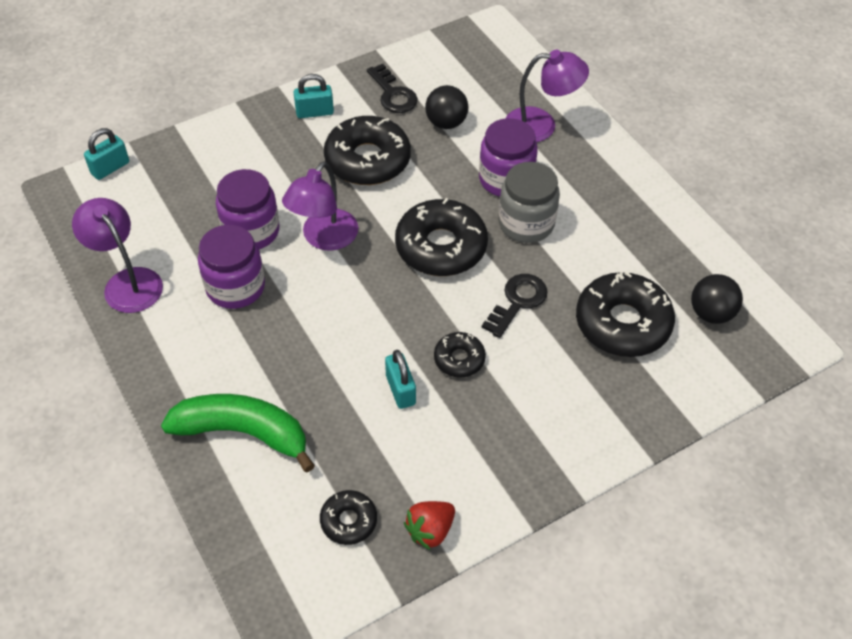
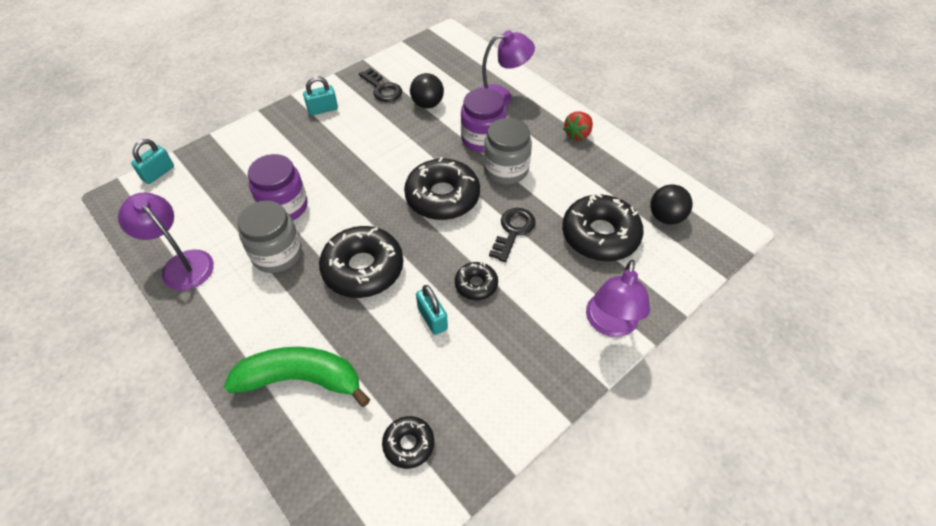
camera: 10 degrees left, 0 degrees up
(235, 287) = (277, 254): purple jar -> grey jar
(324, 238) = (346, 204): purple lamp -> purple lamp (610, 324)
(367, 160) = (371, 139): black donut -> black donut (363, 269)
(430, 530) = (483, 440): red strawberry -> red strawberry (577, 134)

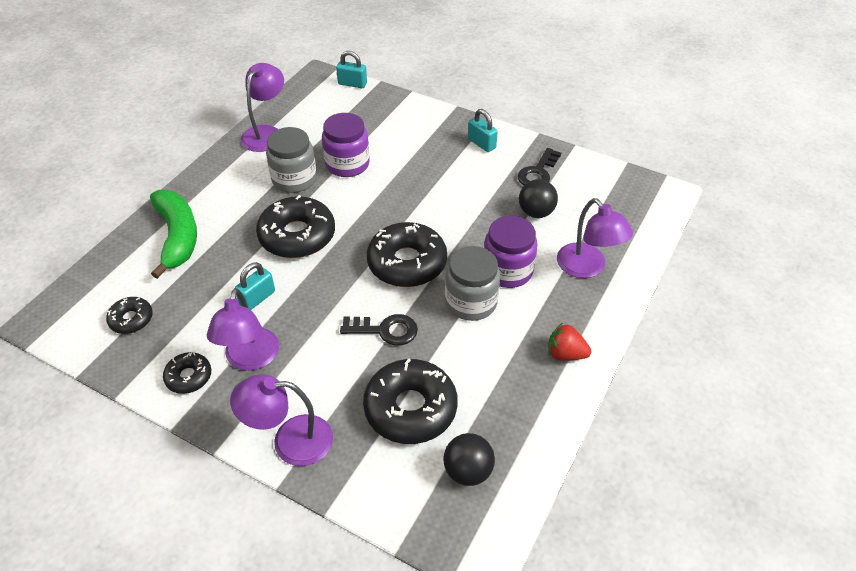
camera: 70 degrees right, 5 degrees down
(476, 284) = (305, 319): black donut -> black donut (189, 377)
(508, 338) = (250, 359): none -> purple lamp

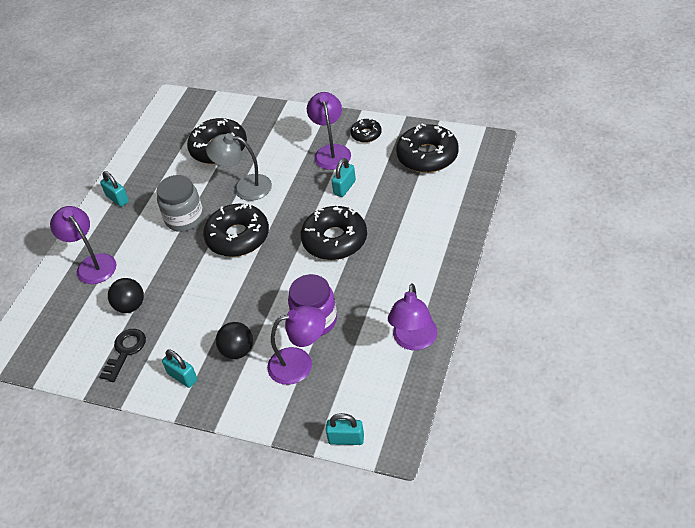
camera: 175 degrees right, 0 degrees up
(131, 319) = (427, 156): black donut -> black donut, size x1.93
(178, 237) = (434, 218): green banana -> none
(290, 441) = (287, 119): purple lamp -> purple lamp (299, 363)
(294, 179) = (360, 292): grey jar -> none
(385, 330) = (244, 187): black key -> grey lamp
(468, 471) = (181, 127): black ball -> black ball (237, 351)
(507, 271) = (156, 248): purple jar -> none
(565, 354) = (117, 199): red strawberry -> turquoise padlock

